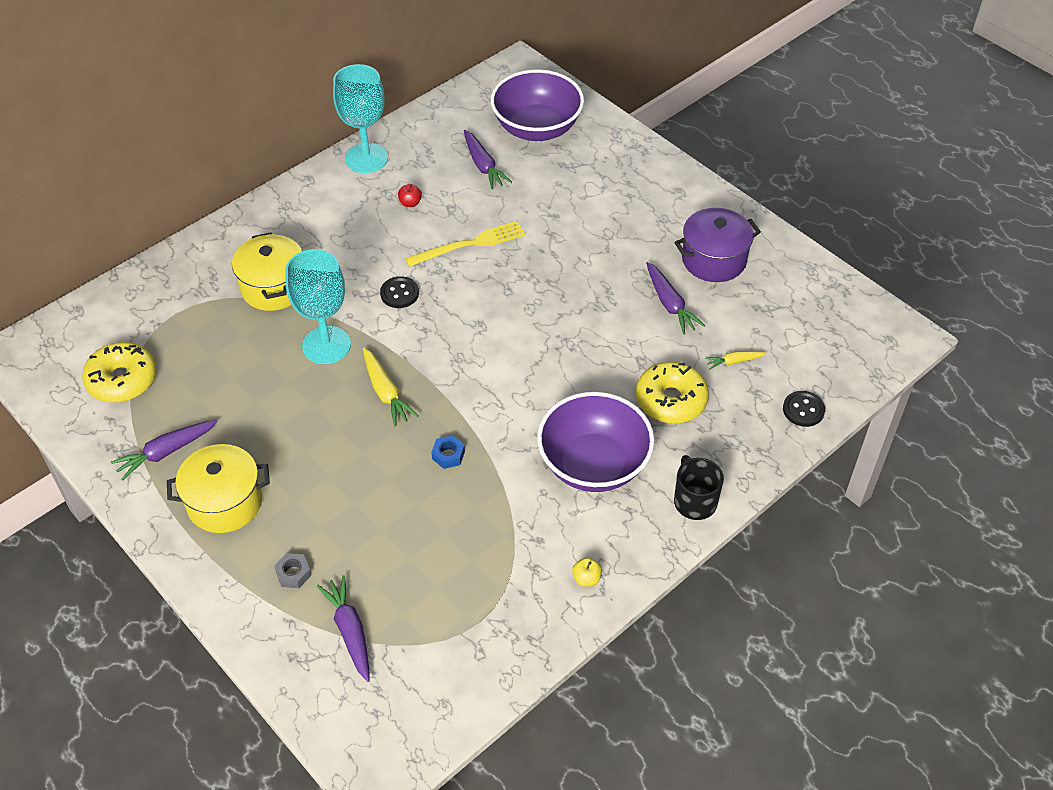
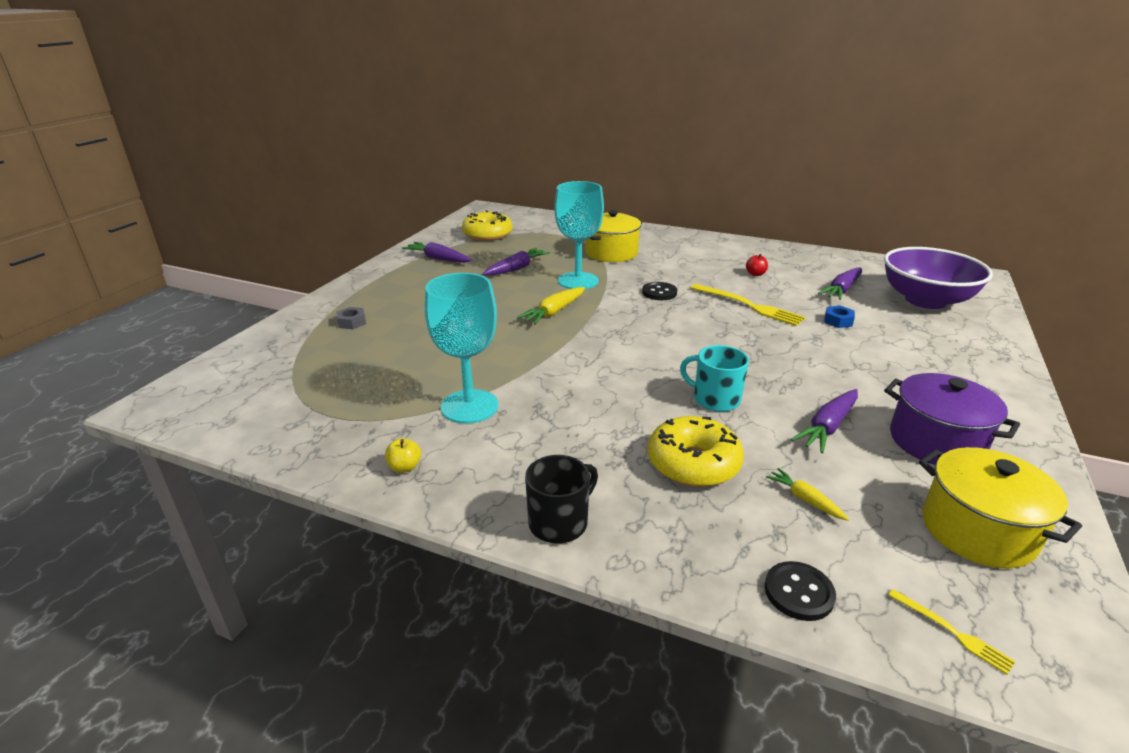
camera: 65 degrees right, 20 degrees down
(225, 502) = (406, 285): yellow pot -> yellow pot (977, 530)
(350, 631) = (302, 357): purple carrot -> purple carrot (516, 268)
(366, 158) = (773, 250): turquoise goblet -> turquoise goblet (469, 406)
(448, 455) = (510, 353): blue nut -> blue nut (838, 321)
(593, 464) = (559, 433): purple bowl -> none
(602, 347) = (715, 399): none -> turquoise mug
(854, 362) = (952, 632): none -> yellow fork

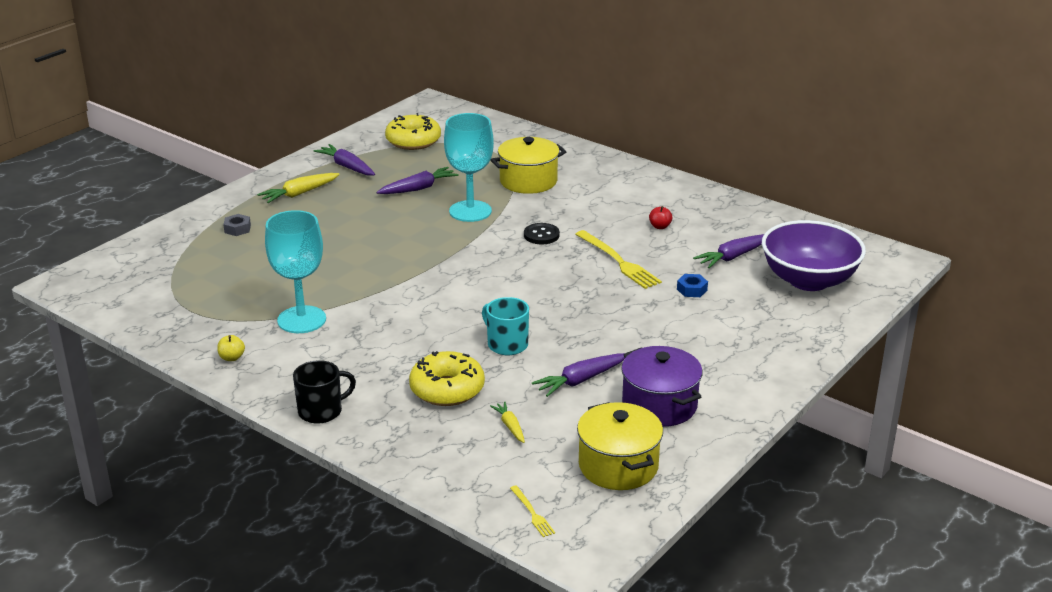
camera: 15 degrees right, 0 degrees up
(554, 312) = (424, 243): yellow carrot -> yellow carrot (299, 194)
(799, 592) = (452, 477): black button -> none

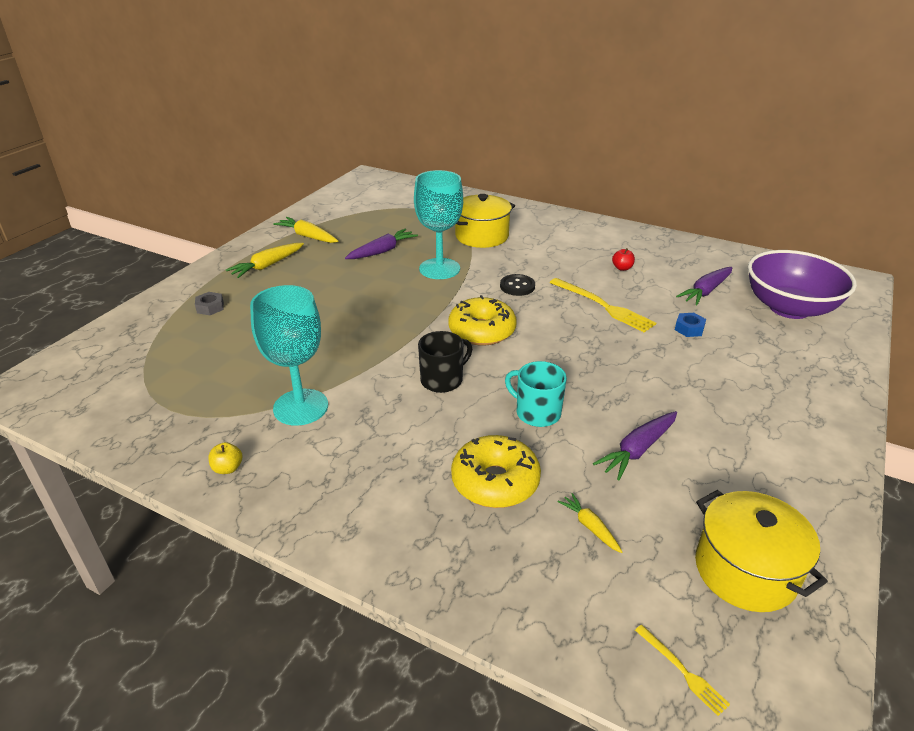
camera: 10 degrees left, 5 degrees up
(321, 411) = (354, 534): black mug -> black mug (442, 380)
(347, 167) = (308, 236): purple carrot -> yellow carrot
(413, 141) = (363, 209): yellow donut -> yellow donut (482, 331)
(659, 405) = (740, 473): purple pot -> none

